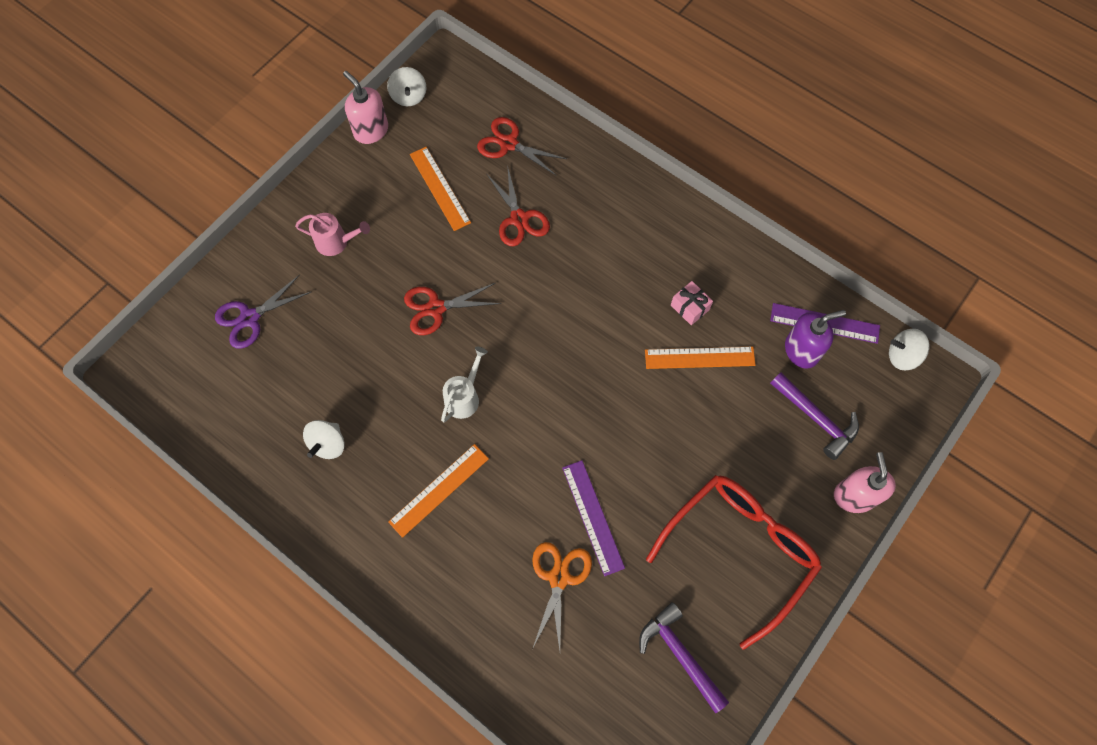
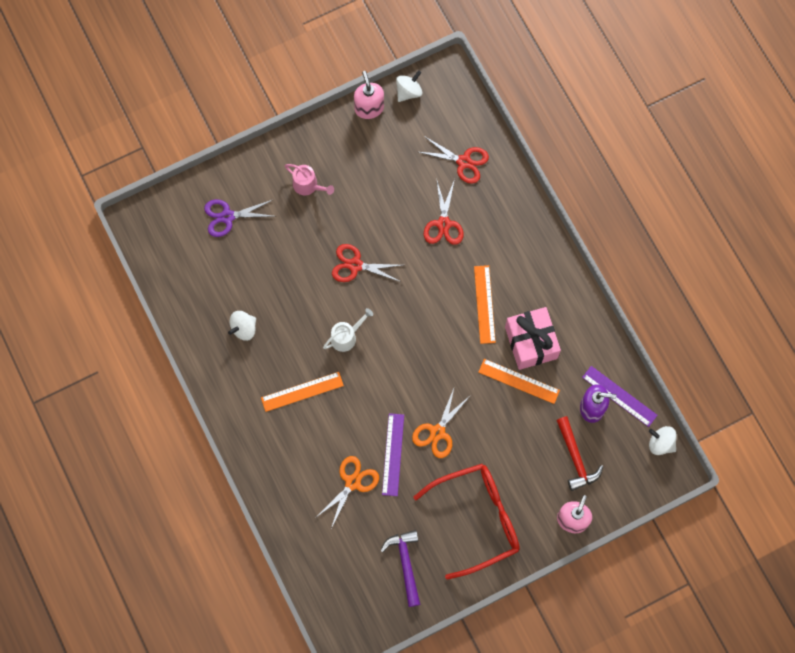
camera: 25 degrees right, 5 degrees up
(409, 96) = (408, 92): white spinning top -> white spinning top turned 150 degrees counterclockwise
(440, 188) = (398, 175): orange ruler -> orange ruler (484, 304)
(509, 144) = (463, 162): red scissors -> red scissors turned 150 degrees clockwise
(634, 463) = (437, 432): none -> orange scissors
(689, 307) = (531, 342): pink gift -> pink gift, size x2.05
(816, 418) = (575, 458): purple hammer -> red hammer

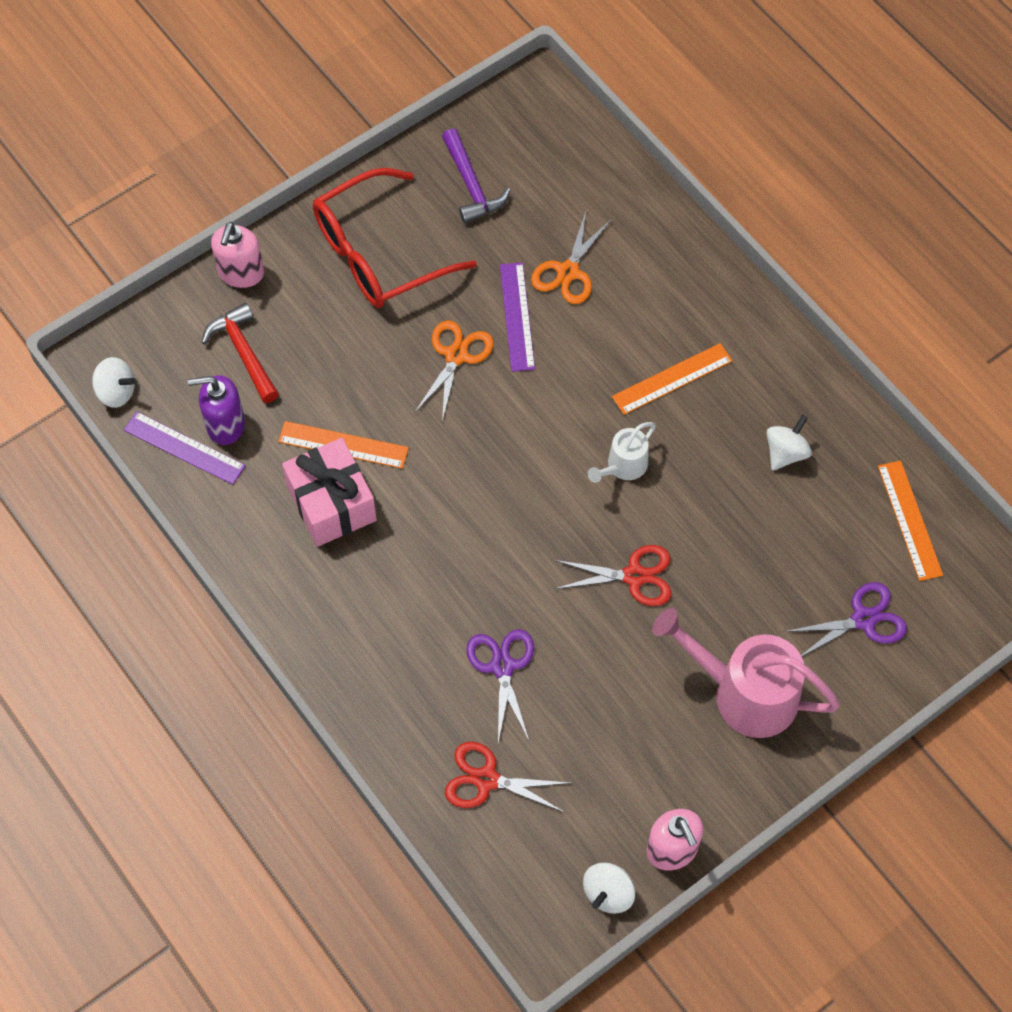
camera: 170 degrees right, 10 degrees down
(308, 186) = (743, 693): pink watering can -> pink watering can, size x1.94
(443, 224) = (502, 667): red scissors -> purple scissors
(484, 304) = (414, 549): orange ruler -> orange ruler (909, 520)

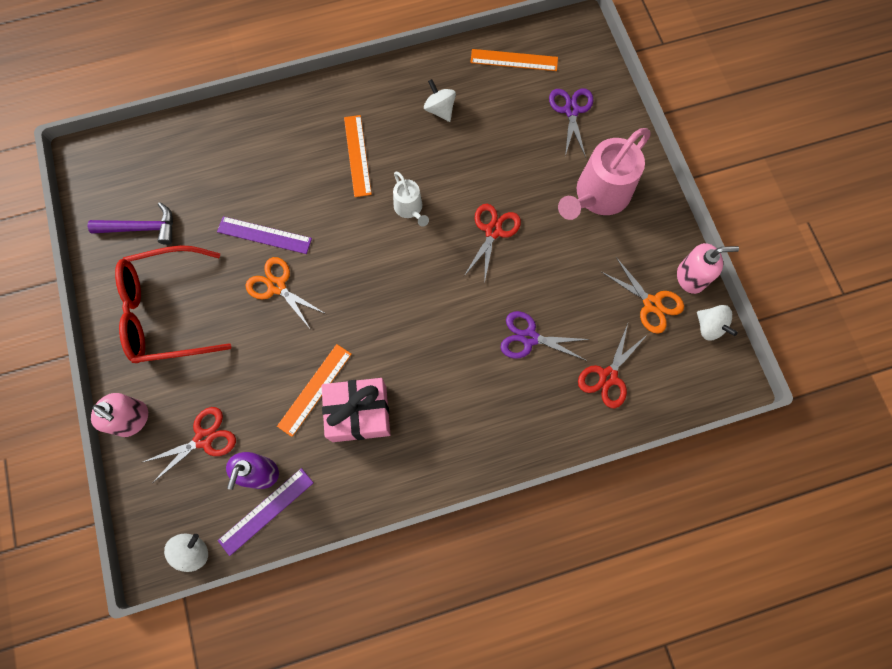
camera: 70 degrees left, 10 degrees up
(244, 353) = (204, 439): red hammer -> red scissors
(378, 254) = (166, 312): red glasses -> red glasses turned 90 degrees clockwise
(568, 272) = (244, 190): orange scissors -> orange scissors (651, 304)

